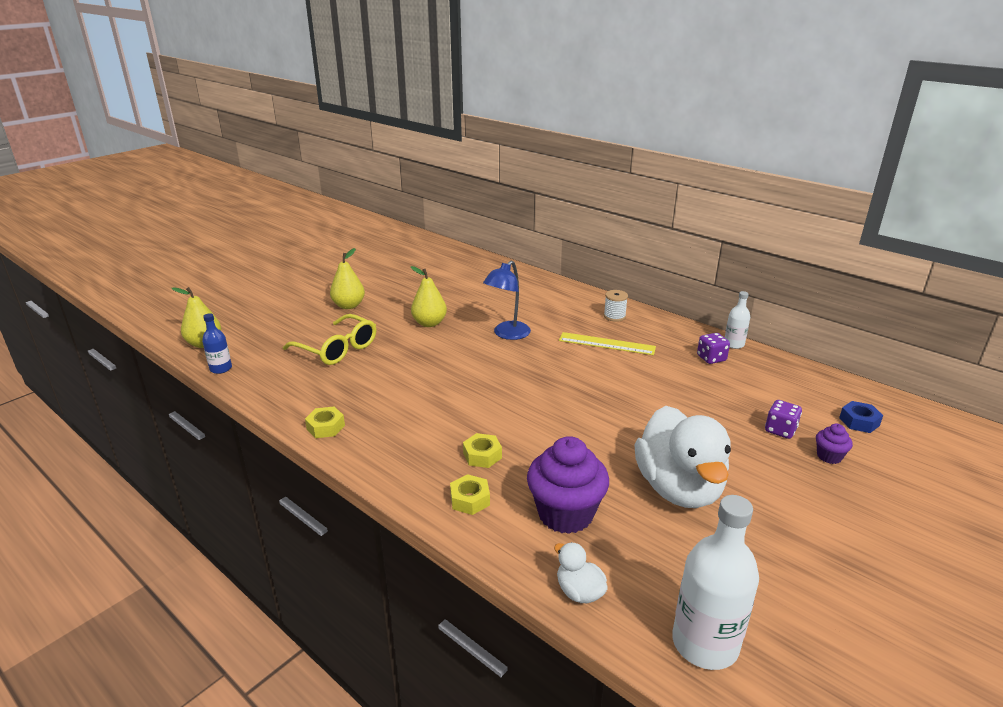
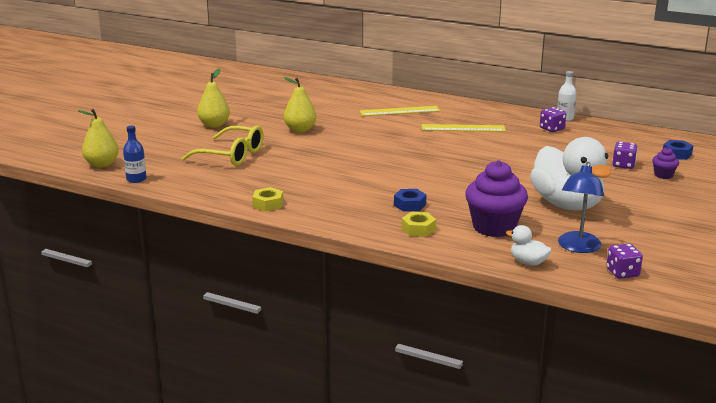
camera: 15 degrees left, 5 degrees down
(482, 455) = (409, 205): yellow nut -> blue nut
(507, 334) = (375, 130): blue lamp -> blue lamp (578, 247)
(549, 310) = (399, 111): none -> yellow ruler
(614, 316) = (458, 109): white spool -> none
(705, 643) = (622, 273): white bottle -> purple dice

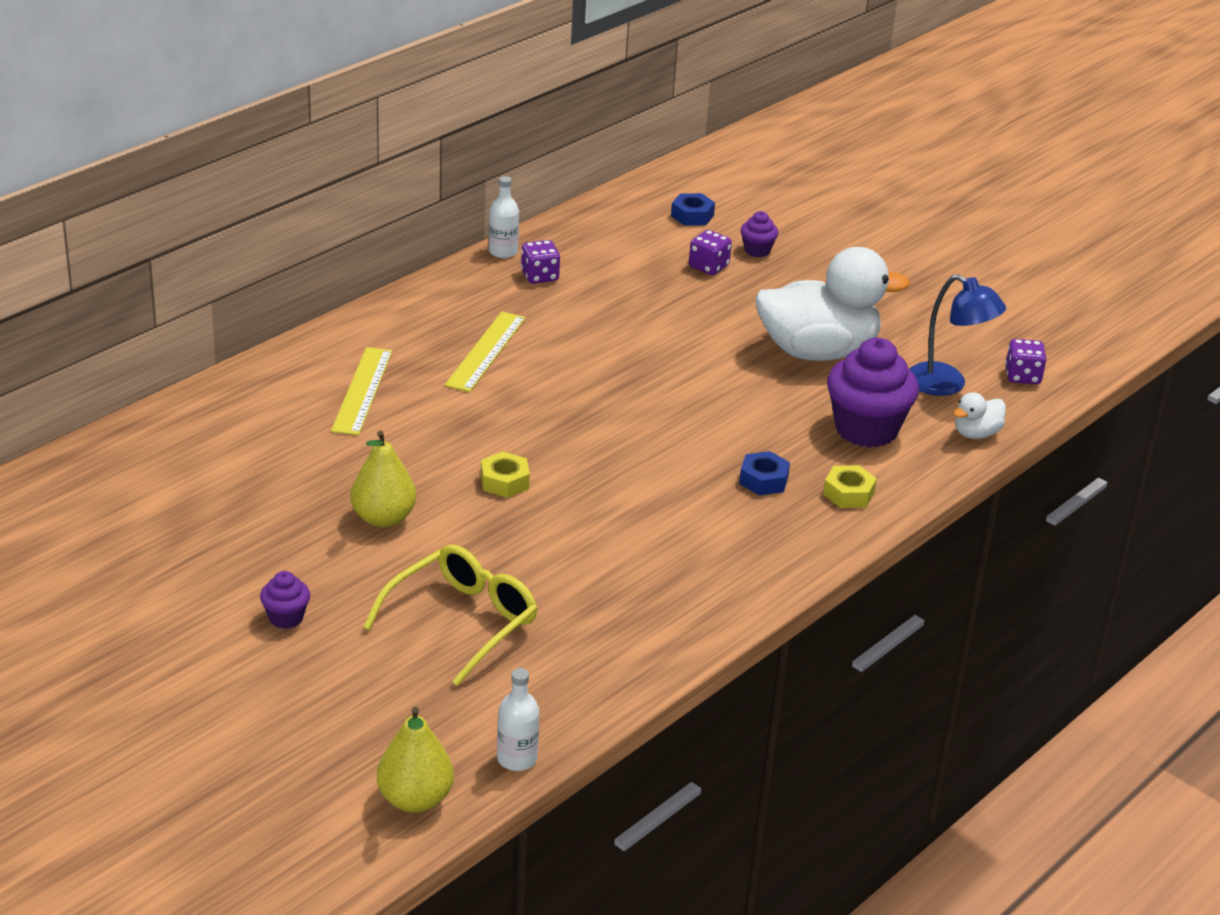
camera: 75 degrees left, 10 degrees up
(136, 179) = (517, 759): blue bottle -> white bottle
(214, 125) = (286, 618): yellow pear -> purple cupcake
(268, 204) = (701, 618): yellow nut -> yellow nut (504, 481)

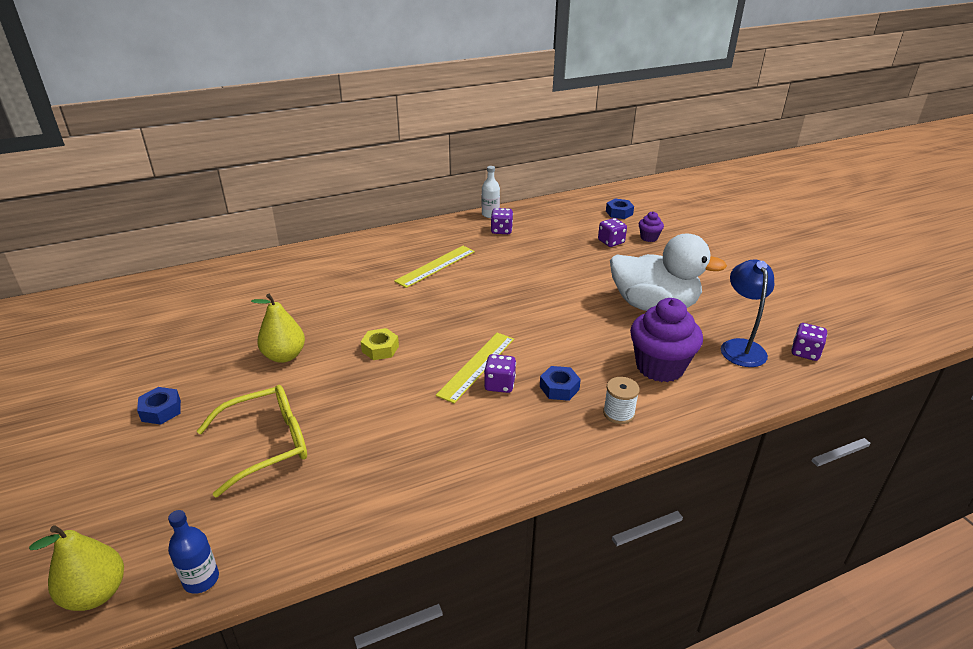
camera: 25 degrees right, 0 degrees up
(286, 618) = (161, 410): purple cupcake -> blue nut
(362, 390) = (344, 275): yellow ruler -> yellow ruler (476, 366)
(517, 759) = (201, 579): white bottle -> blue bottle
(690, 492) = (499, 384): none -> purple dice
(848, 493) = (618, 413): yellow nut -> white spool
(947, 385) = (740, 347): blue lamp -> blue lamp turned 150 degrees counterclockwise
(976, 434) = (747, 388): white duck -> none

